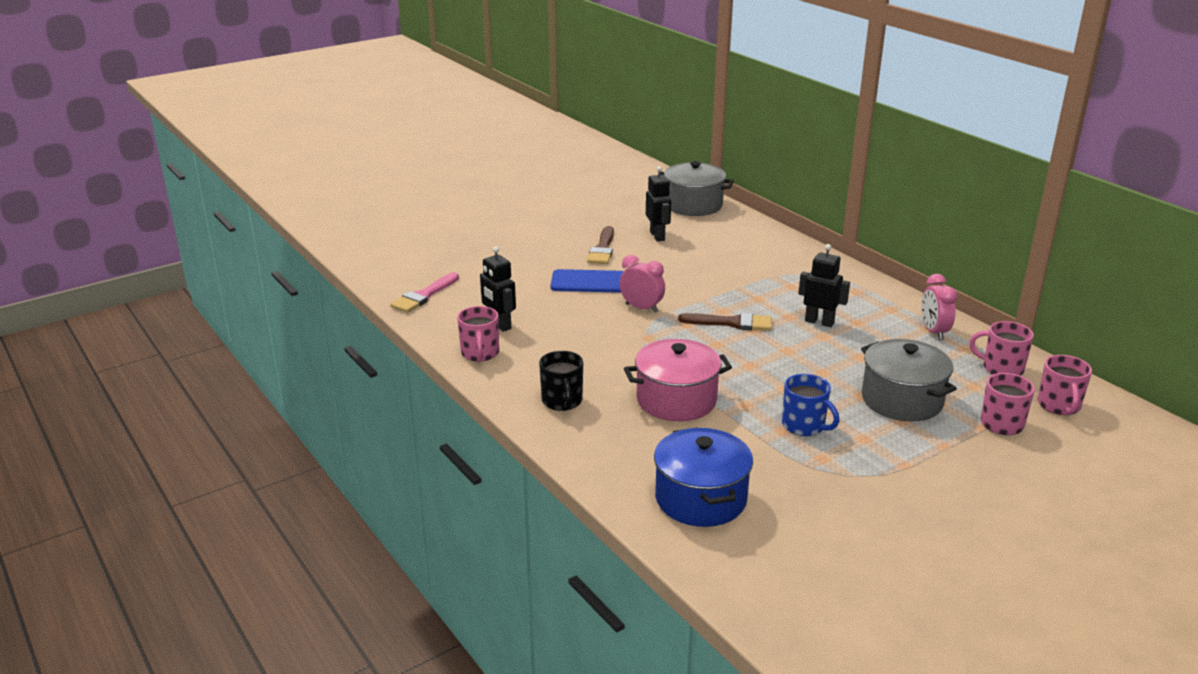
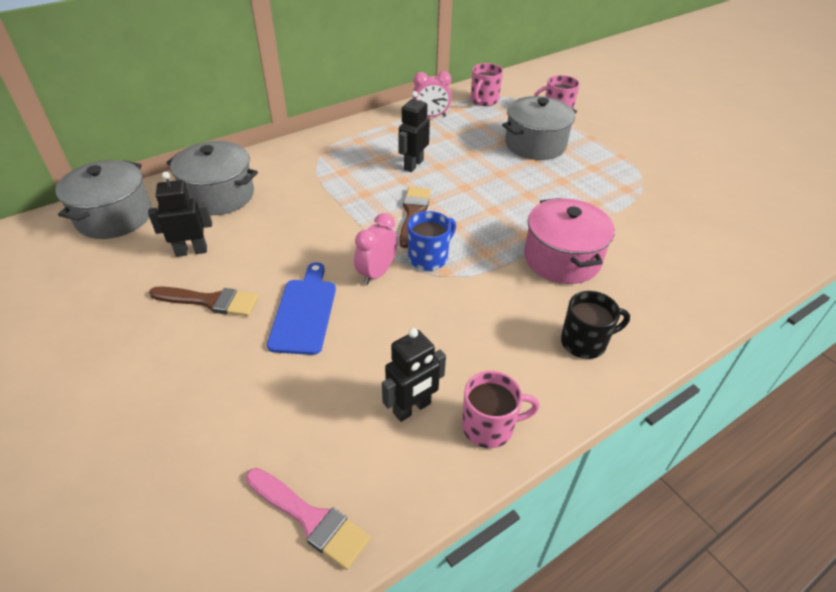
camera: 90 degrees left, 15 degrees up
(700, 499) = (708, 254): blue pot -> none
(733, 237) = (219, 195): none -> grey pot
(804, 426) = (584, 192): blue mug -> blue mug (429, 258)
(1059, 406) = (529, 90): pink mug -> none

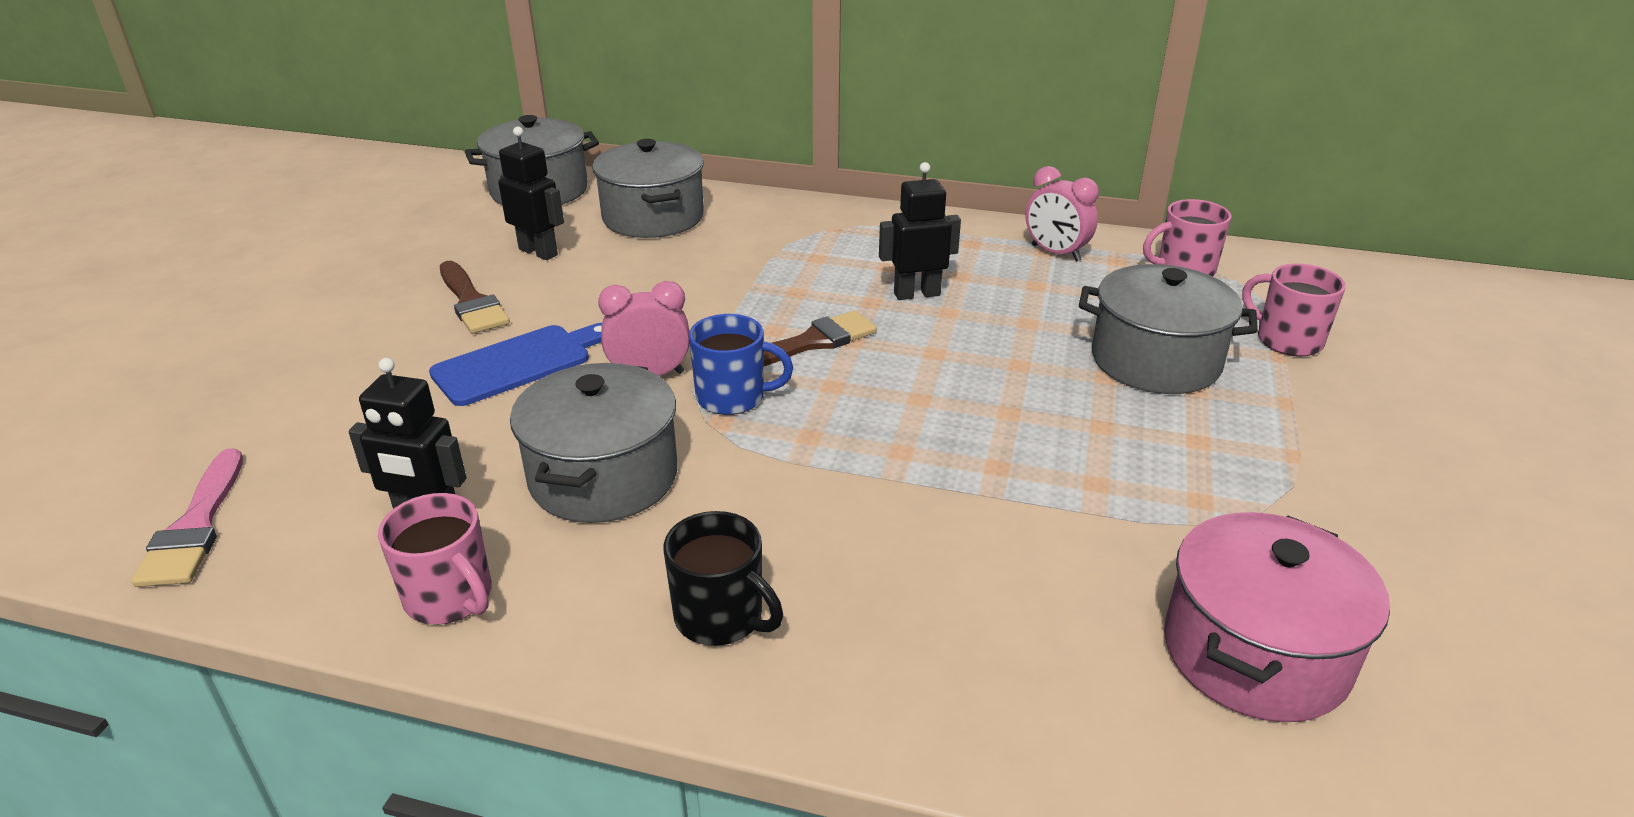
camera: 50 degrees right, 10 degrees down
(446, 329) = (603, 477): none -> grey pot
(562, 259) = (896, 511): pink pot -> pink pot (1255, 653)

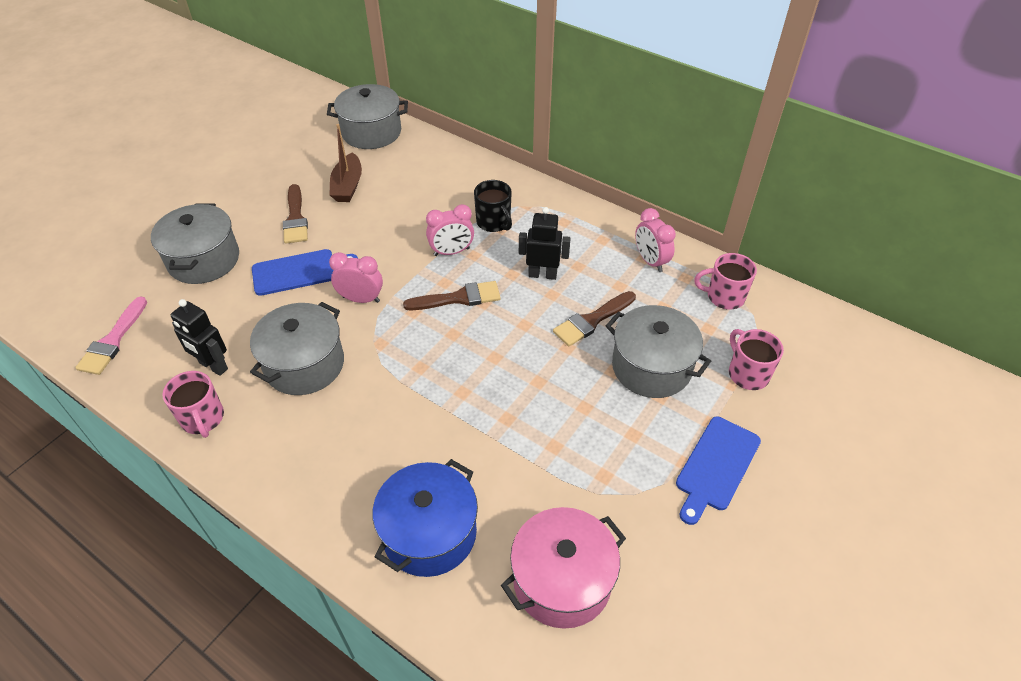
camera: 20 degrees right, 15 degrees up
(538, 252) = (348, 186): black robot -> brown boat
(653, 217) = (425, 171): grey pot -> grey pot (204, 260)
(720, 617) = (315, 470): black mug -> black mug (494, 222)
(732, 397) = (395, 328): blue mug -> none
(759, 295) = (451, 252): none -> pink clock
(989, 651) = (429, 533): none -> blue pot
(1029, 329) = (592, 321): none -> brown brush
(1343, 449) = (716, 466): none -> blue cutting board

